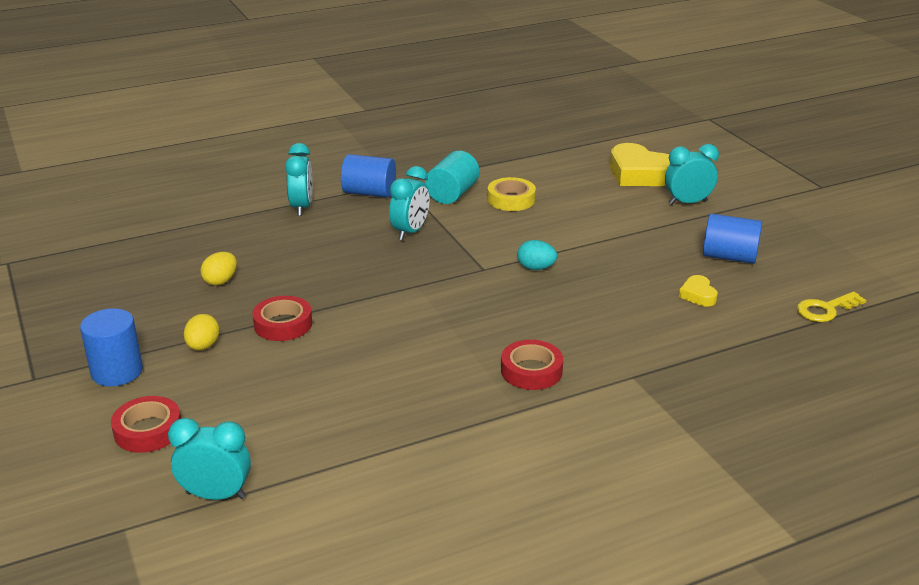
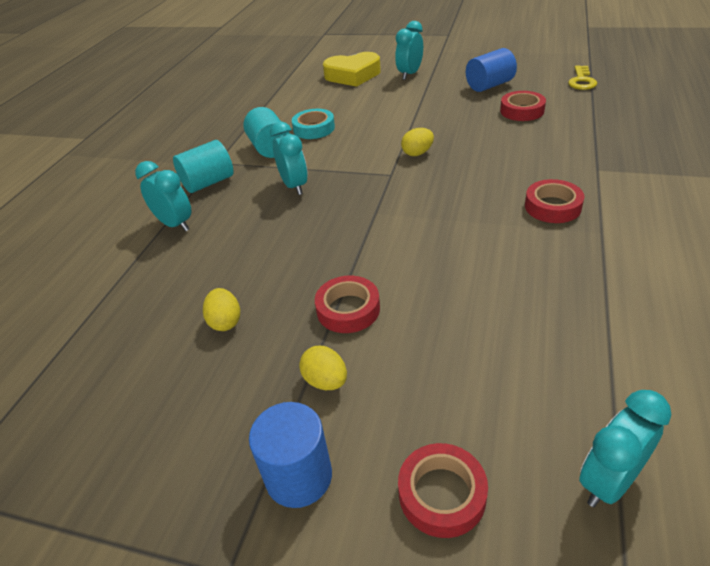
camera: 45 degrees left, 10 degrees up
(369, 193) = (208, 182): blue cylinder -> turquoise cylinder
(511, 199) = (314, 128): yellow tape -> turquoise tape
(536, 268) = (417, 153): turquoise egg -> yellow egg
(698, 295) = (522, 111): yellow heart -> red tape

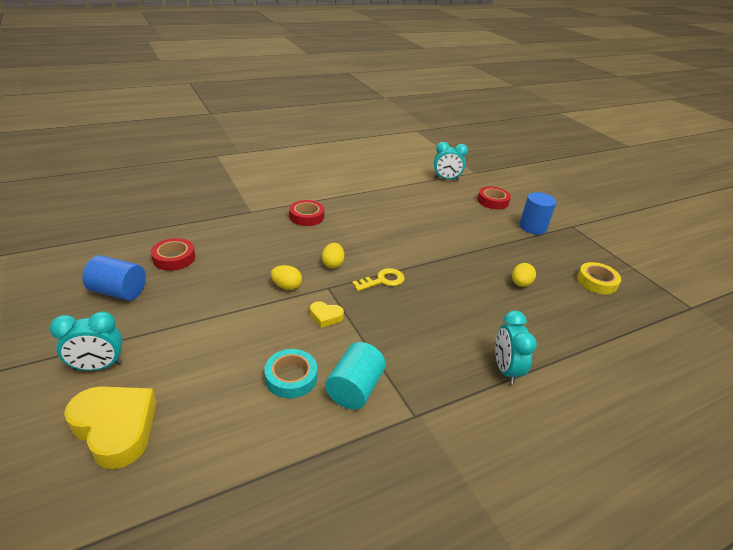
camera: 140 degrees left, 5 degrees down
(118, 419) = (596, 282): none -> yellow tape
(208, 182) = (445, 394): turquoise cylinder -> none
(294, 186) = (391, 331): turquoise clock -> none
(326, 381) = (497, 238): yellow egg -> yellow egg (332, 264)
(348, 309) = (458, 249): red tape -> none
(353, 160) = (325, 316): none -> yellow heart
(581, 81) = (92, 243): yellow key -> yellow key (383, 280)

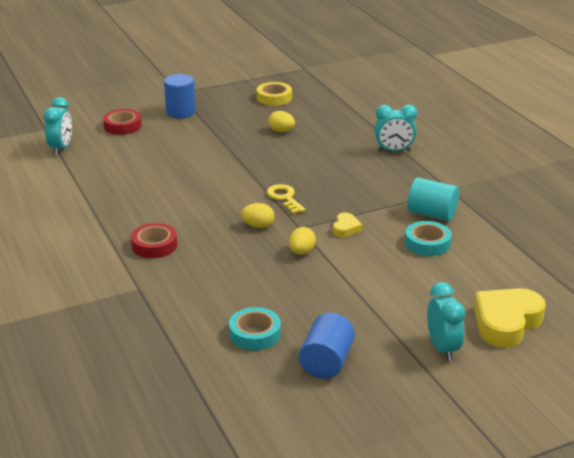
camera: 85 degrees left, 5 degrees down
(174, 258) = (255, 334): red tape -> turquoise tape

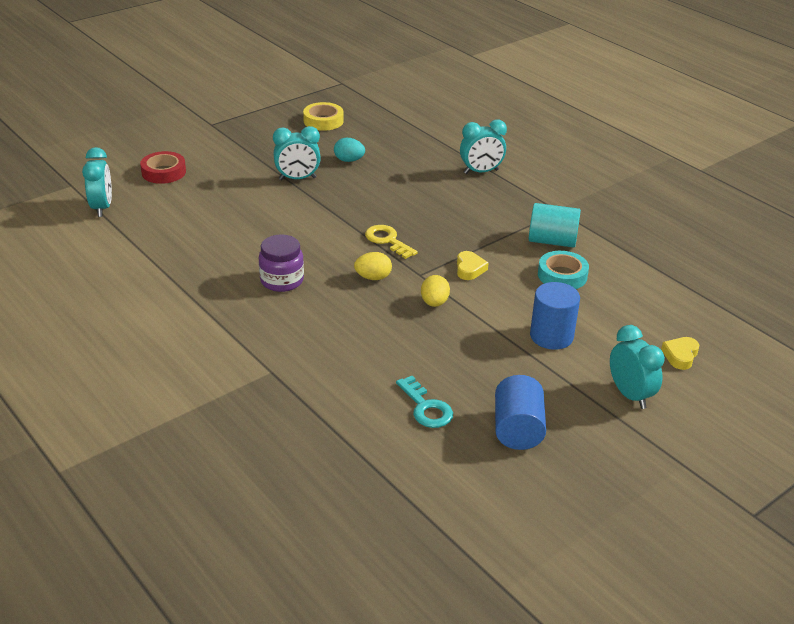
camera: 15 degrees left, 5 degrees up
(154, 245) = (266, 316): red tape -> none
(180, 112) = (224, 148): blue cylinder -> blue cylinder (551, 336)
(180, 219) = (282, 280): none -> purple jar
(230, 141) = (297, 179): none -> turquoise clock
(255, 334) = (426, 408): turquoise tape -> turquoise key
(281, 131) = (349, 160): yellow egg -> turquoise egg
(506, 322) = (680, 356): yellow heart -> yellow heart, size x0.48

